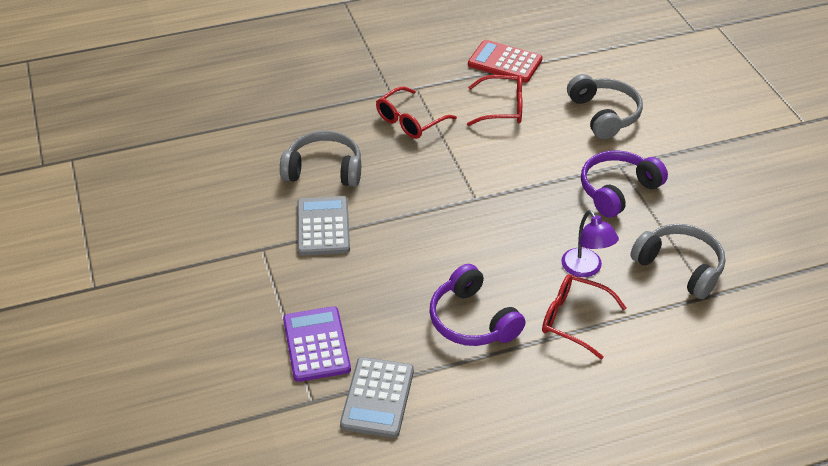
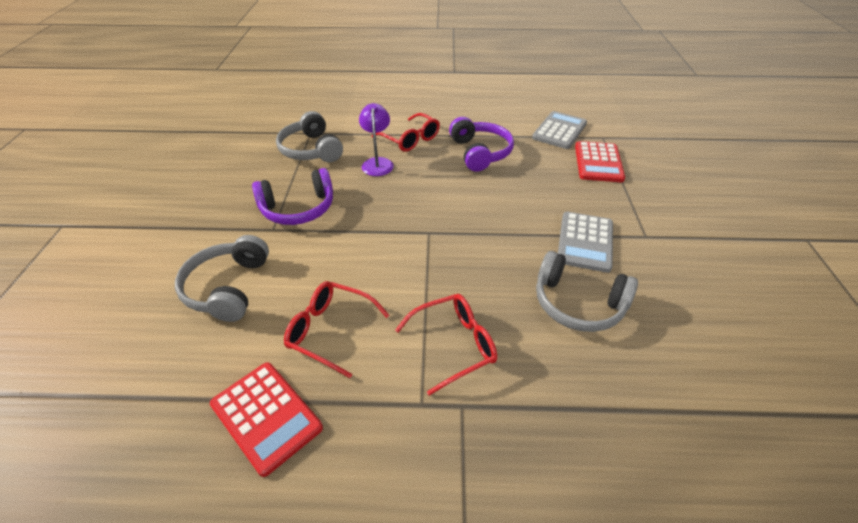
camera: 160 degrees left, 0 degrees up
(316, 344) = (598, 162): purple calculator -> red calculator

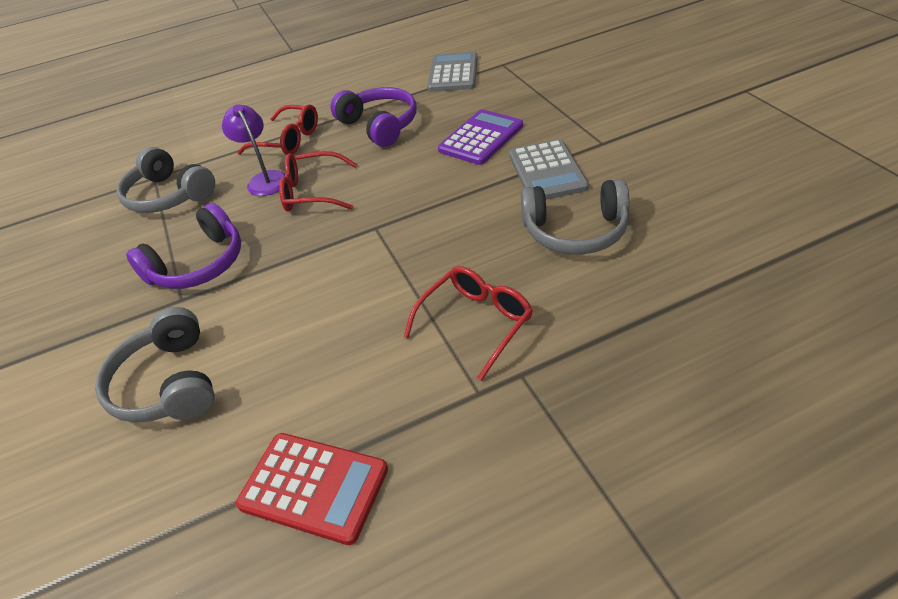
camera: 20 degrees left, 0 degrees up
(331, 331) = (330, 371): red glasses -> red glasses (313, 192)
(549, 192) = (481, 138): none -> purple calculator
(598, 162) = (513, 90): red calculator -> none

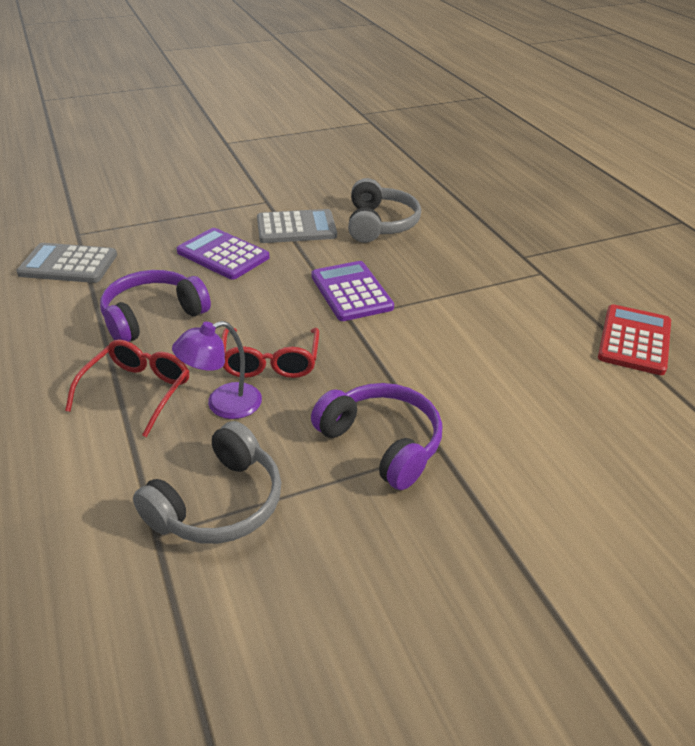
camera: 95 degrees left, 5 degrees down
(168, 383) = (557, 437): grey headphones -> none
(420, 224) = (351, 292): none -> purple calculator
(475, 323) = (477, 271): red glasses -> none

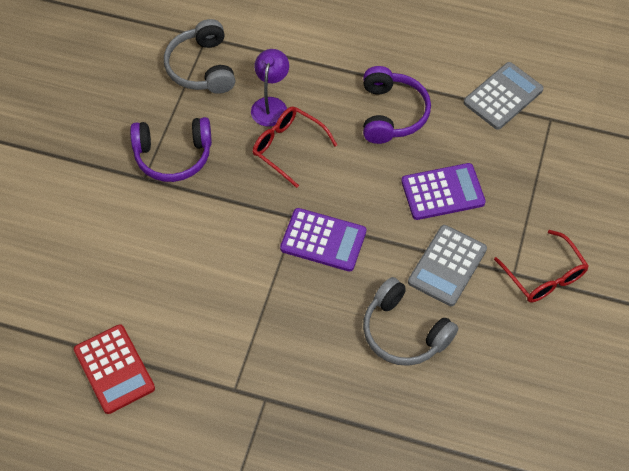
camera: 130 degrees right, 20 degrees up
(137, 392) = (318, 73): red glasses -> red glasses (544, 275)

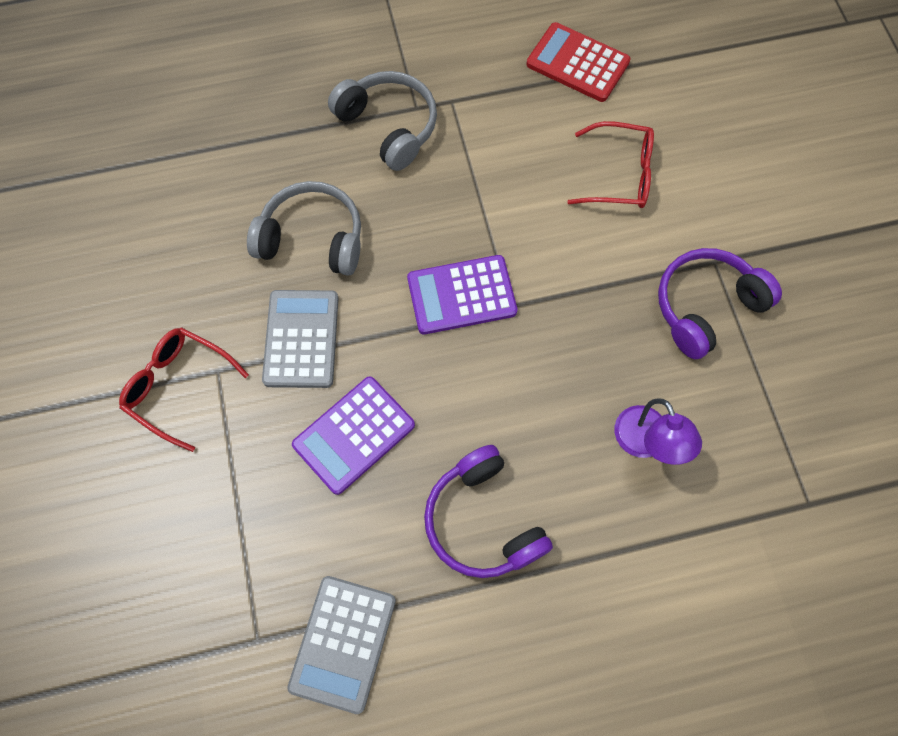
camera: 150 degrees right, 10 degrees up
(202, 67) = (774, 451): grey headphones -> grey headphones (389, 126)
(288, 148) = (581, 393): red glasses -> red glasses (618, 175)

